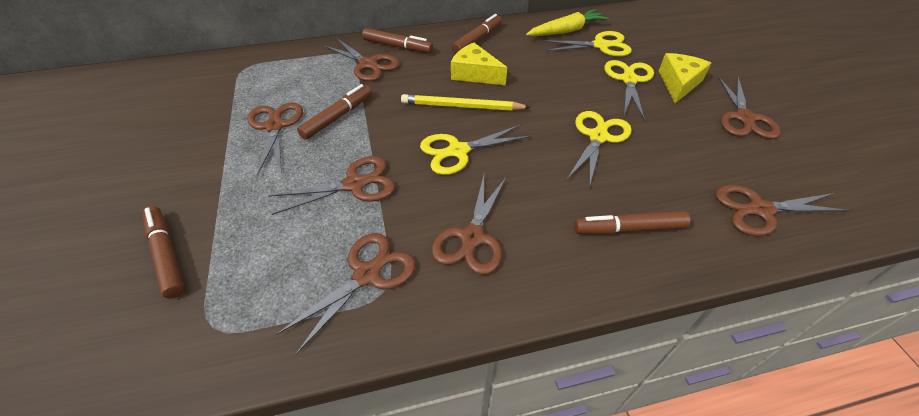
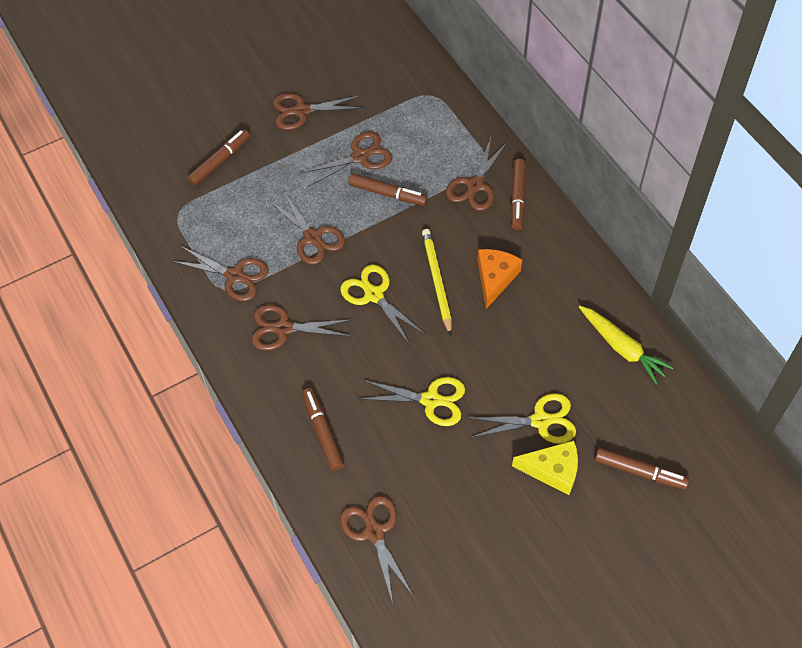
camera: 75 degrees right, 10 degrees up
(475, 74) = (495, 278): yellow cheese -> orange cheese
(477, 40) = (563, 264): brown marker -> brown marker (640, 472)
(600, 46) = (603, 387): yellow scissors -> none
(744, 118) = (510, 532): brown scissors -> brown scissors (302, 111)

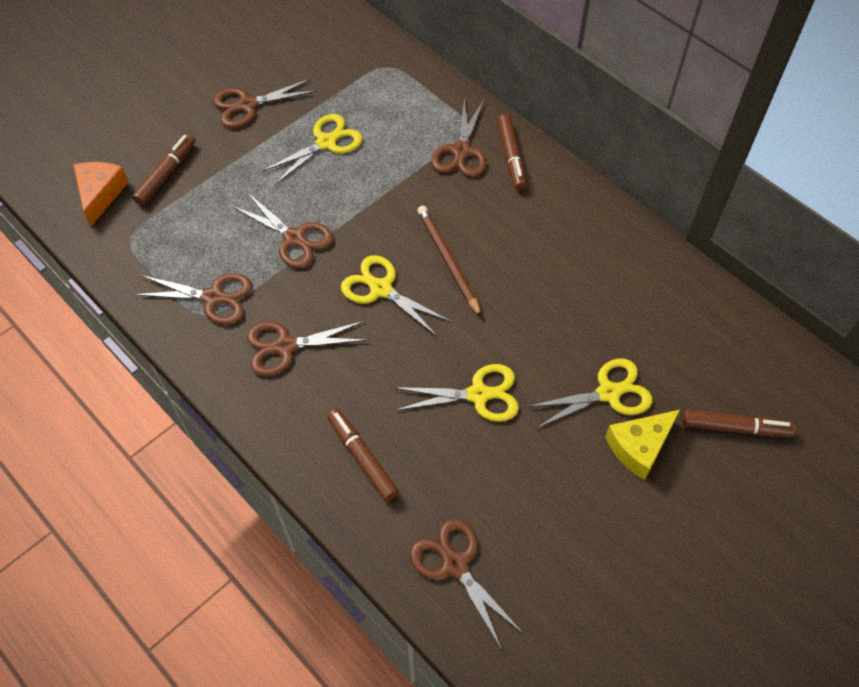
camera: 15 degrees left, 0 degrees up
(360, 157) = (326, 143): brown scissors -> yellow scissors
(387, 194) = (367, 177): brown marker -> none
(437, 281) = (448, 261): yellow pencil -> brown pencil
(495, 278) = (512, 246): orange cheese -> orange cheese (100, 194)
(553, 470) = (639, 446): yellow cheese -> yellow cheese turned 150 degrees clockwise
(622, 348) = (672, 295): yellow carrot -> none

